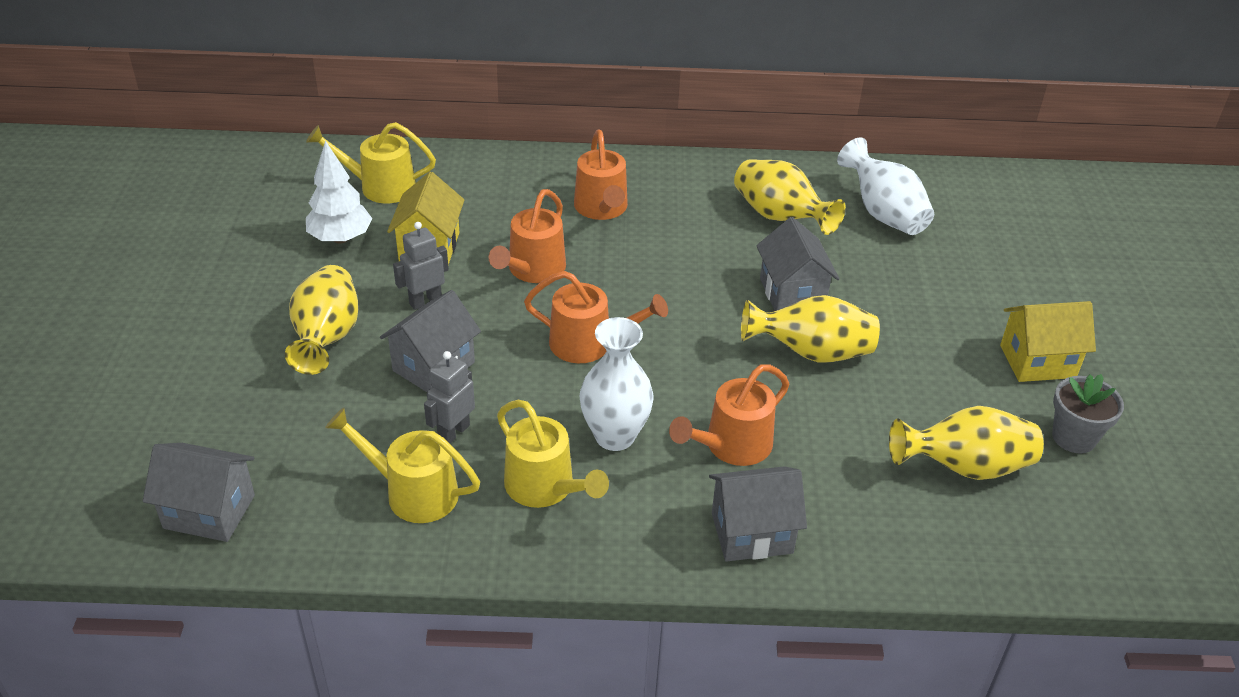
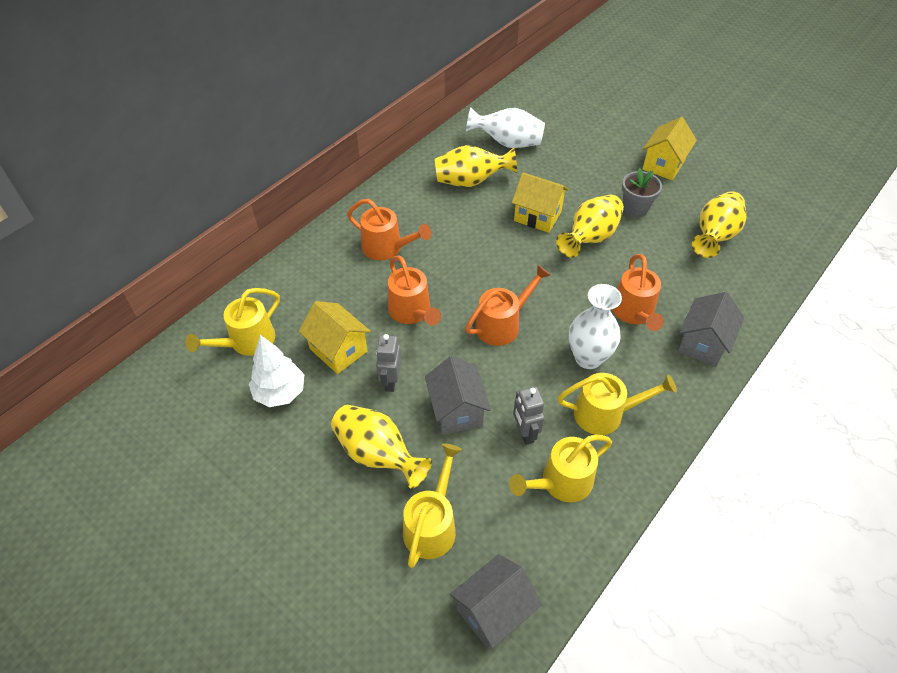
camera: 50 degrees left, 10 degrees up
(276, 417) = (432, 524): none -> yellow watering can
(792, 293) = (537, 216): grey house -> yellow house
(1074, 437) = (722, 188): grey flower pot -> grey flower pot (635, 208)

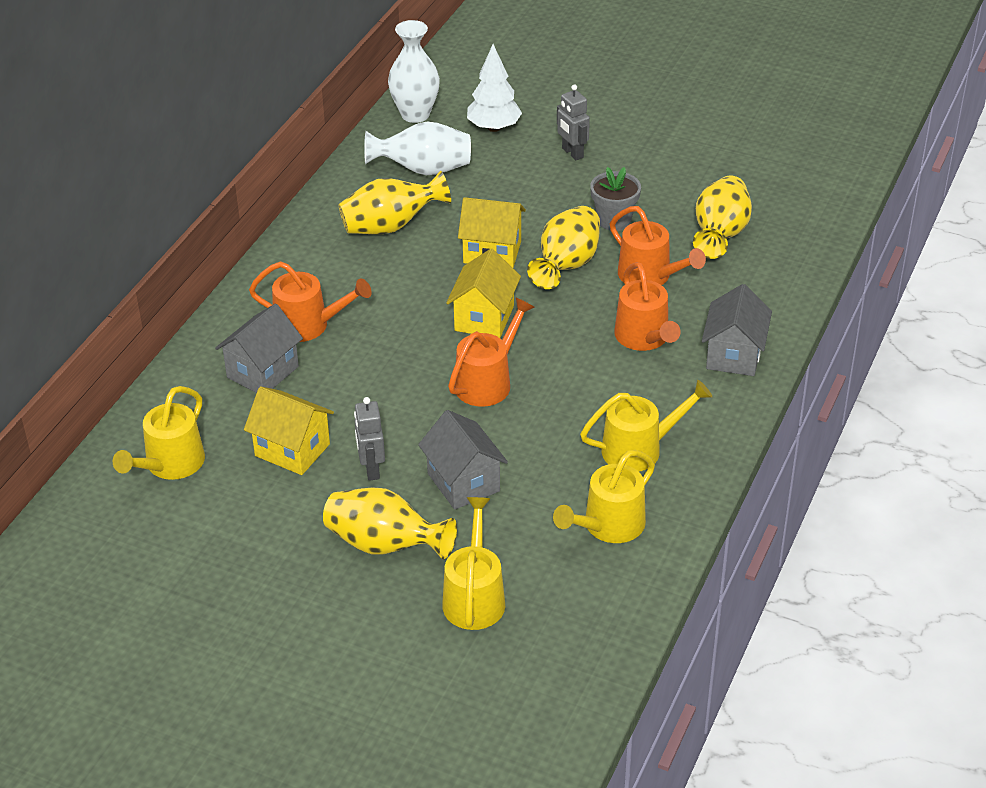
camera: 15 degrees left, 10 degrees down
(280, 393) = (238, 509): white tree -> white tree (494, 128)
(412, 312) = (370, 391): orange watering can -> orange watering can (650, 276)
(493, 611) = (570, 658): grey house -> grey house (262, 372)
(525, 433) = (551, 487): grey robot -> grey robot (572, 153)
(588, 358) = (603, 396): white vase -> white vase (415, 114)
(663, 165) = (636, 162): yellow house -> yellow house (484, 318)

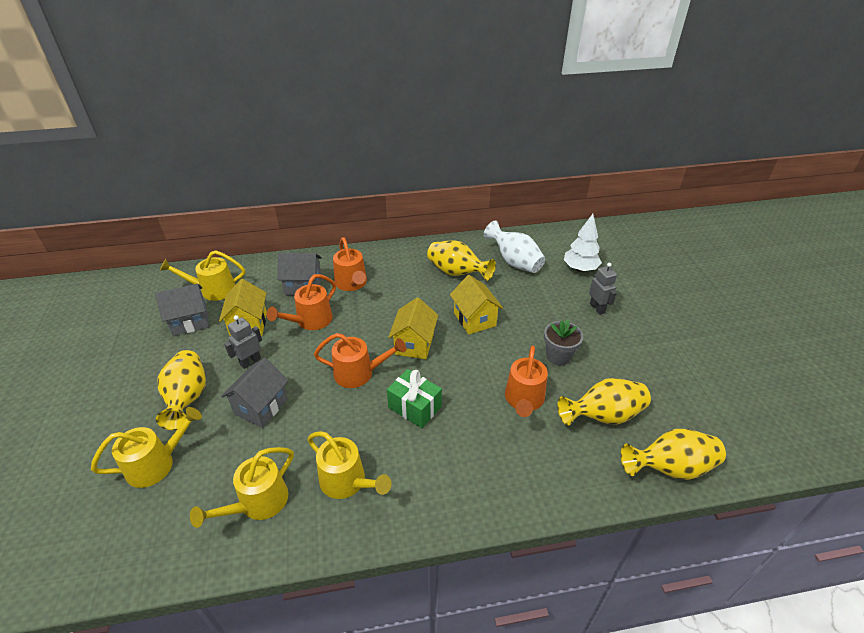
camera: 55 degrees right, 0 degrees up
(415, 114) = (555, 238): white vase -> none
(484, 318) = (414, 344): yellow house -> yellow house turned 60 degrees counterclockwise
(566, 265) = (494, 355): yellow vase -> yellow vase (670, 468)
(572, 153) = (597, 308): grey robot -> grey robot turned 135 degrees clockwise
(584, 359) = (414, 407): none -> green gift
(608, 526) = (257, 503): yellow watering can -> yellow watering can turned 60 degrees counterclockwise
(644, 338) = (460, 428): orange watering can -> orange watering can (310, 321)
(734, 355) = (487, 489): grey house -> grey house (190, 321)

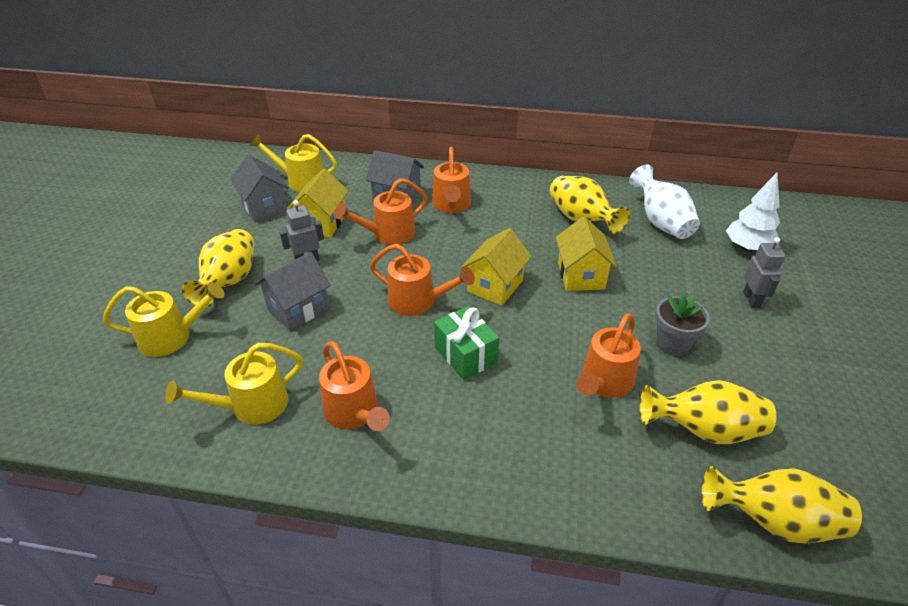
camera: 20 degrees right, 0 degrees up
(190, 321) = (265, 207): grey house -> grey house turned 60 degrees clockwise
(347, 482) = (354, 413): yellow watering can -> orange watering can

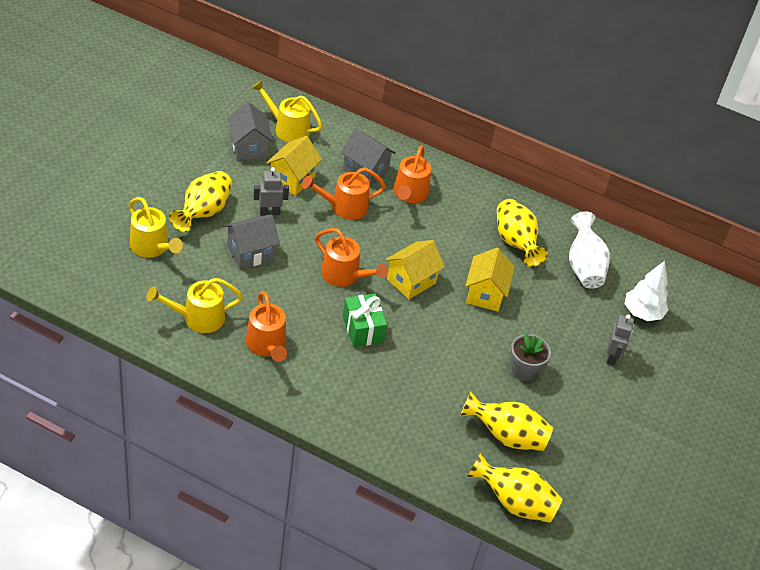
camera: 10 degrees right, 5 degrees up
(172, 337) = (152, 247): yellow watering can -> yellow watering can turned 45 degrees clockwise
(604, 383) = (454, 382): orange watering can -> none

